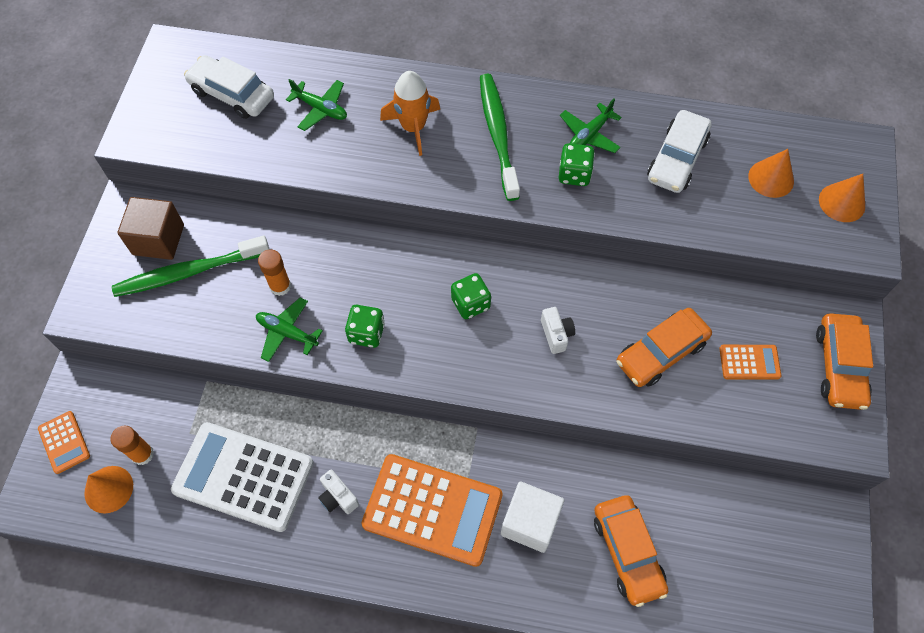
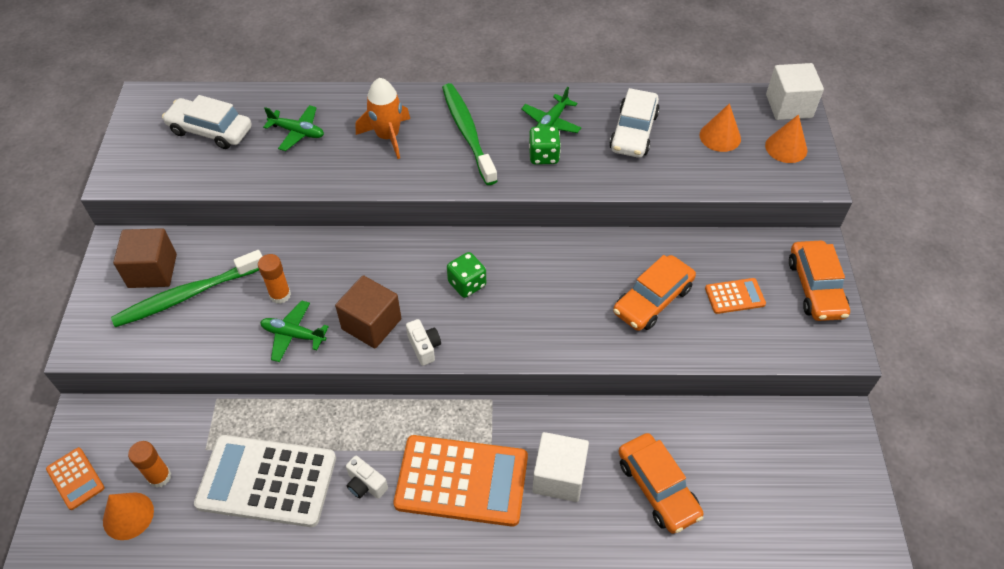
camera: 10 degrees left, 10 degrees down
(366, 333) = (371, 324): green dice -> brown cube
(556, 334) = (552, 299): white camera -> white camera (424, 347)
(856, 151) = (789, 106): none -> white cube

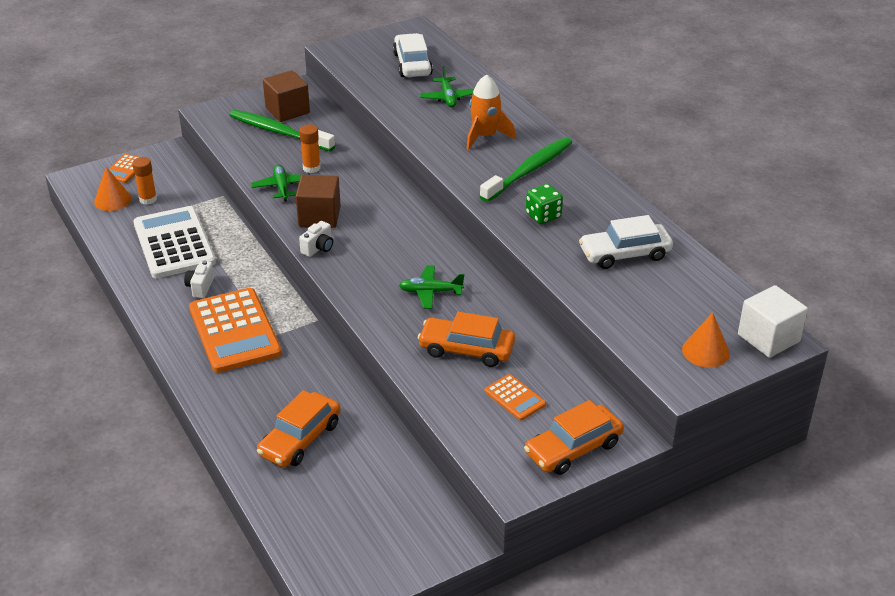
camera: 60 degrees right, 15 degrees down
(467, 284) = (395, 246): green dice -> none
(551, 122) = (587, 207): green plane -> green plane (430, 292)
(559, 476) = (272, 380): white cube -> none
(720, 136) = (674, 306): orange cone -> none

